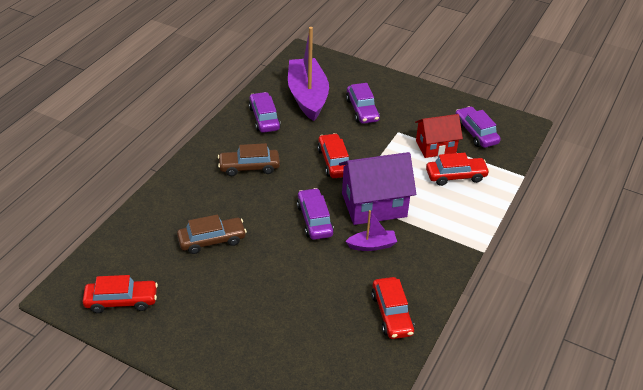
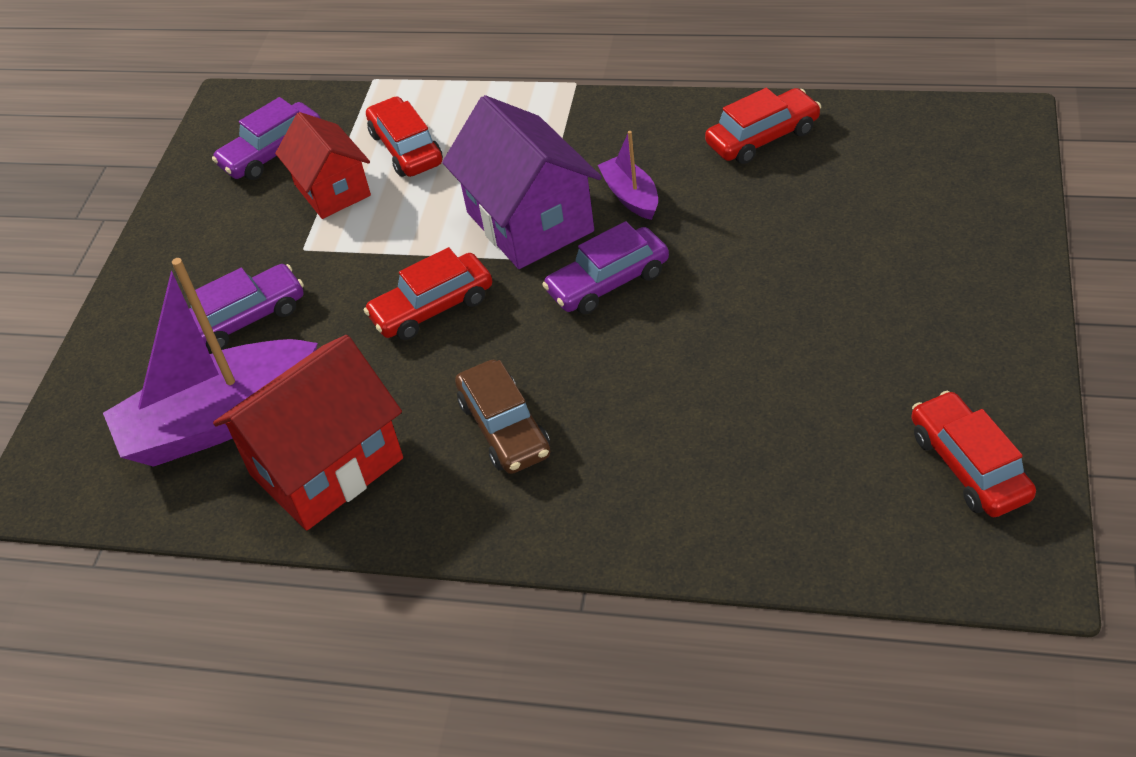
camera: 100 degrees left, 5 degrees up
(212, 240) = (741, 401): brown car -> none
(264, 118) = (326, 466): purple car -> red house

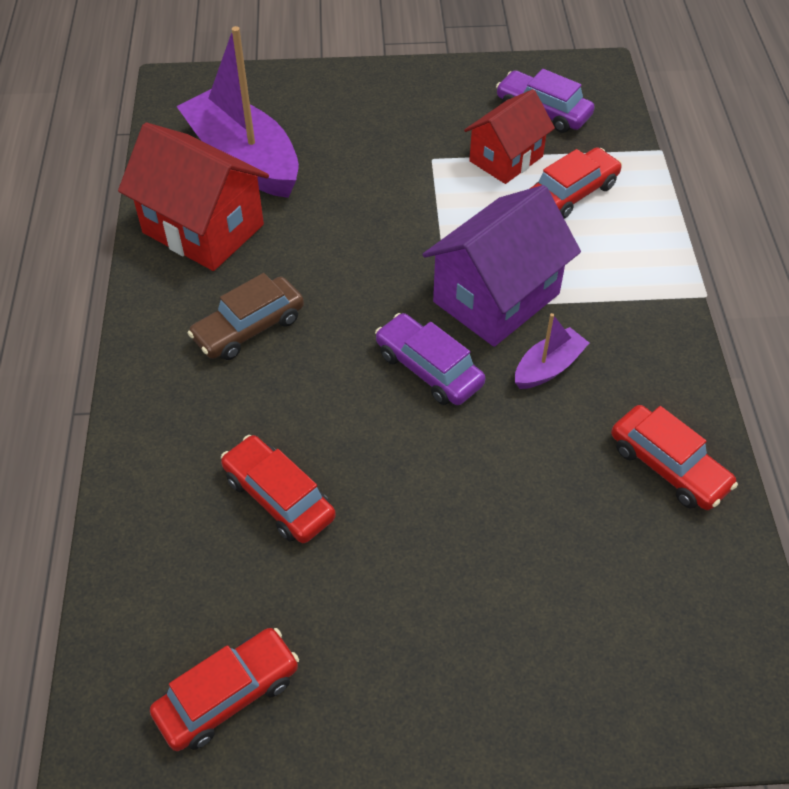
camera: 70 degrees right, 5 degrees up
(246, 318) = (349, 145): purple car -> none
(432, 308) = (377, 254): red car -> red car (279, 497)

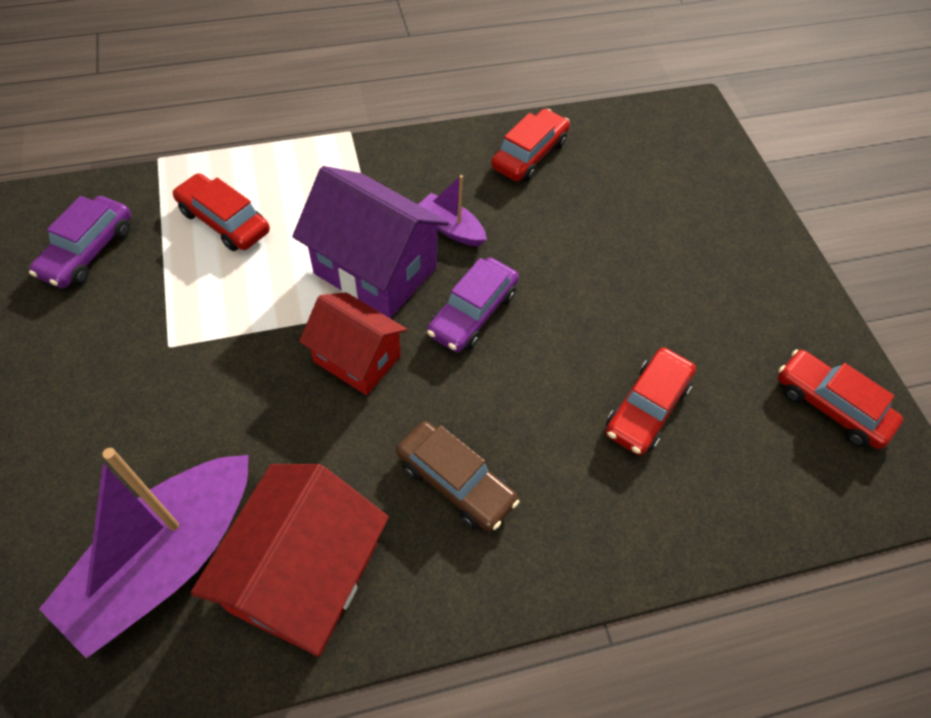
camera: 105 degrees left, 5 degrees up
(506, 159) = (170, 278): red house -> red house (357, 359)

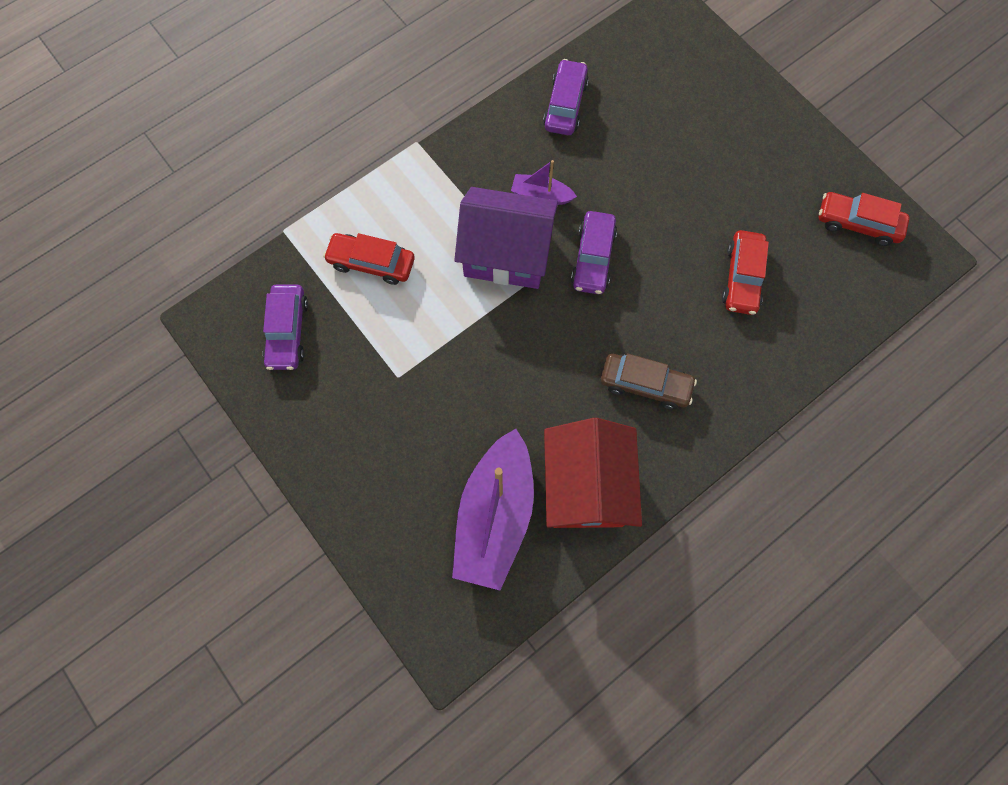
camera: 20 degrees left, 15 degrees up
(357, 359) = (533, 328): red house -> none
(529, 155) = (565, 105): red car -> purple car

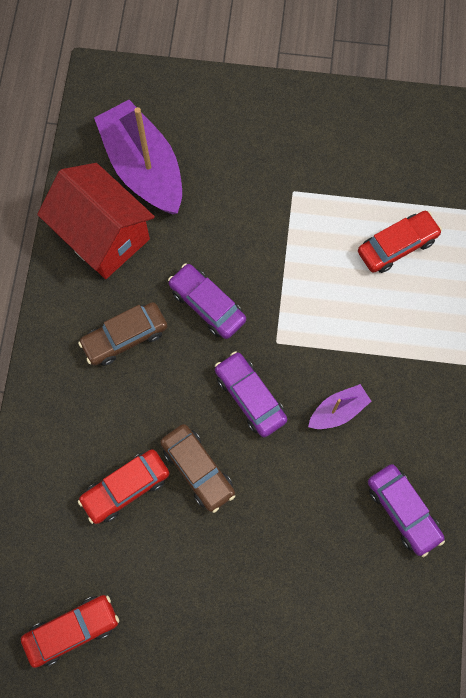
camera: 135 degrees right, 0 degrees up
(288, 331) = (395, 153): purple car -> purple car (207, 305)
(506, 254) = (314, 340): purple house -> none
(678, 245) = (198, 469): none -> brown car
(742, 278) = (126, 488): red car -> red car turned 90 degrees counterclockwise

